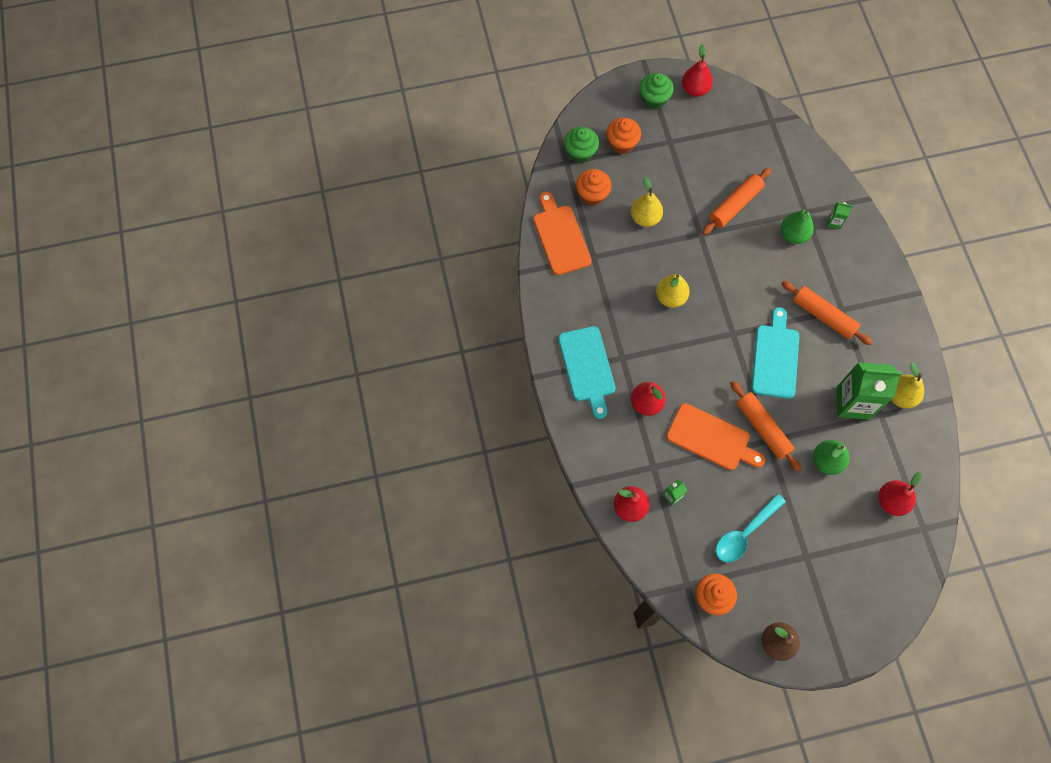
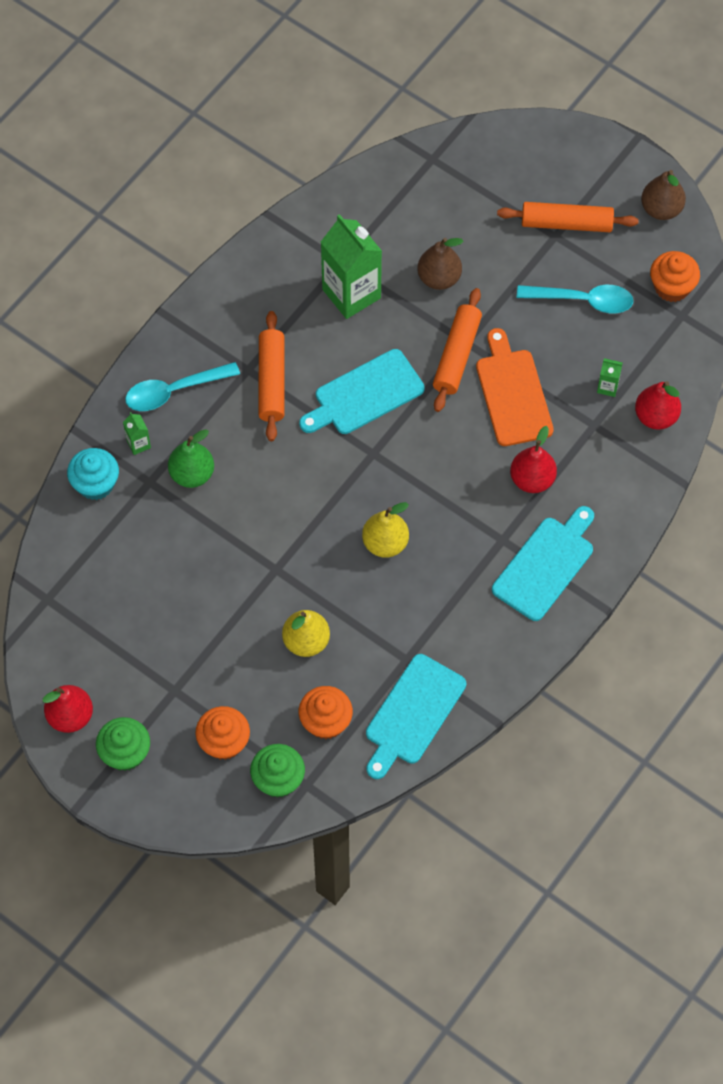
camera: 130 degrees left, 5 degrees down
(560, 237) = (412, 713): orange cutting board -> turquoise cutting board
(735, 205) = (204, 559): orange rolling pin -> orange rolling pin (566, 223)
(824, 186) = (95, 484): none -> turquoise cupcake
(826, 461) = (439, 278): green pear -> brown pear
(856, 263) = (174, 391): none -> turquoise spoon
(891, 501) = (429, 200): red pear -> none
(900, 396) = (304, 257): yellow pear -> none

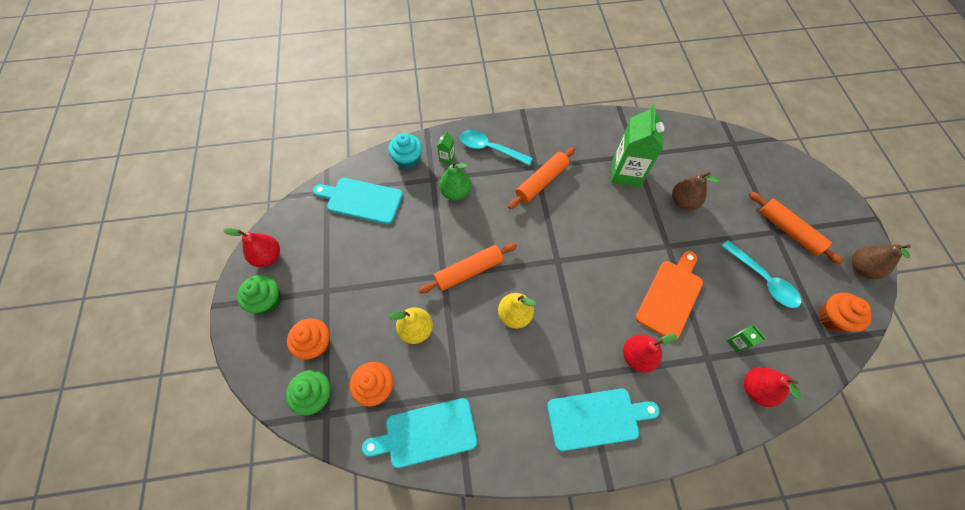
camera: 45 degrees right, 0 degrees up
(365, 394) = (583, 227): turquoise cutting board -> turquoise cutting board (361, 200)
(457, 355) = (656, 248): orange rolling pin -> orange rolling pin (468, 271)

